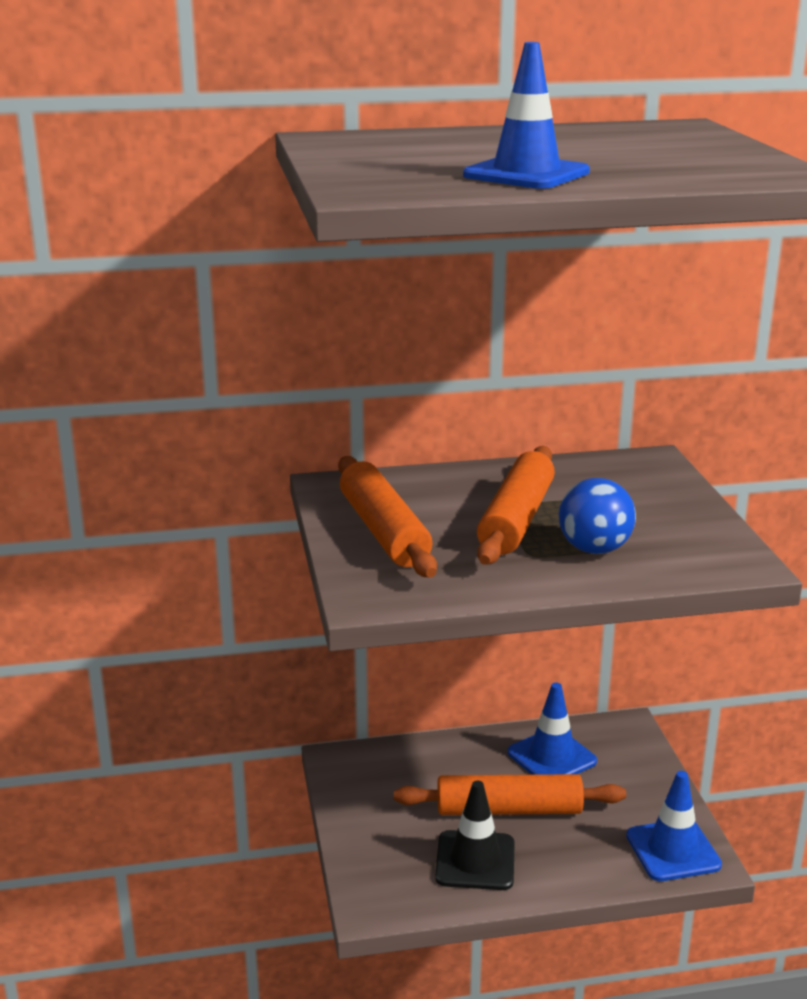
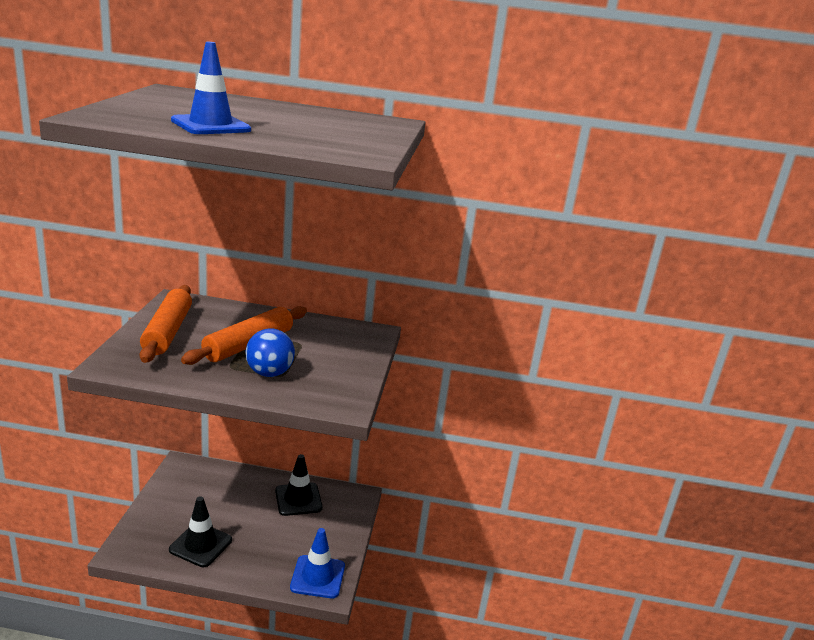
camera: 15 degrees right, 0 degrees up
(509, 809) = (246, 522): orange rolling pin -> none
(552, 757) = (298, 499): blue traffic cone -> black traffic cone

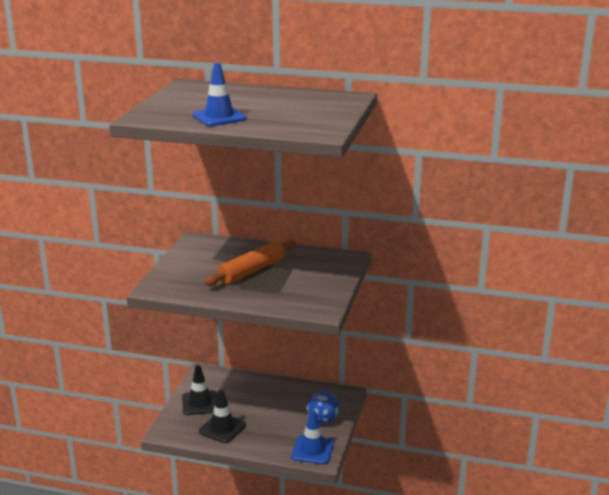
camera: 10 degrees right, 0 degrees up
(167, 332) = (192, 263): orange rolling pin -> none
(269, 373) = (268, 290): blue ball -> blue ball (323, 420)
(298, 499) = (297, 397): black traffic cone -> black traffic cone (200, 403)

